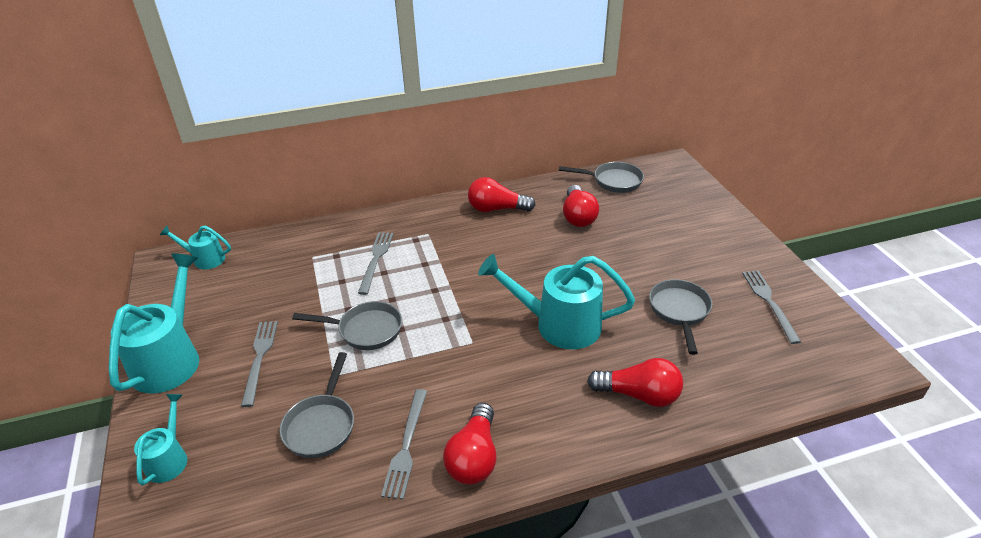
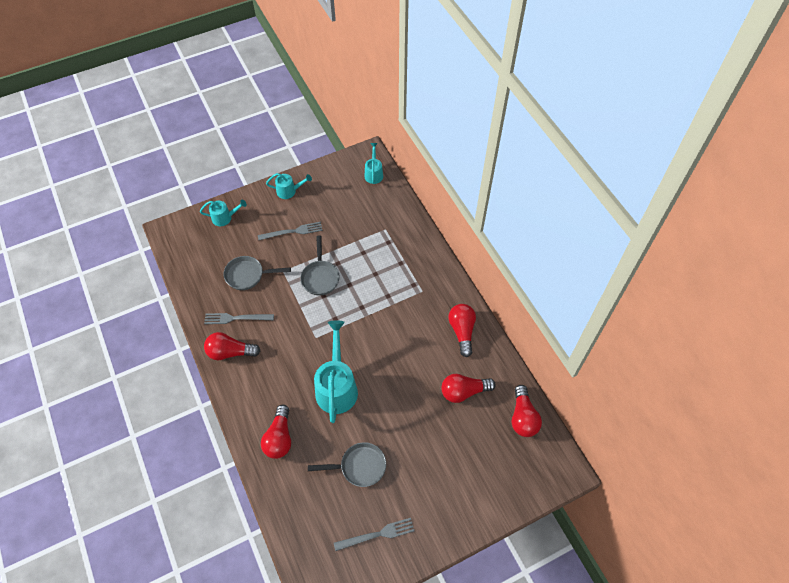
camera: 80 degrees right, 20 degrees up
(171, 358) = (289, 191): turquoise watering can -> turquoise watering can, size x0.53
(376, 259) = (388, 266): grey fork -> none
(613, 181) = (523, 417): grey pan -> red light bulb

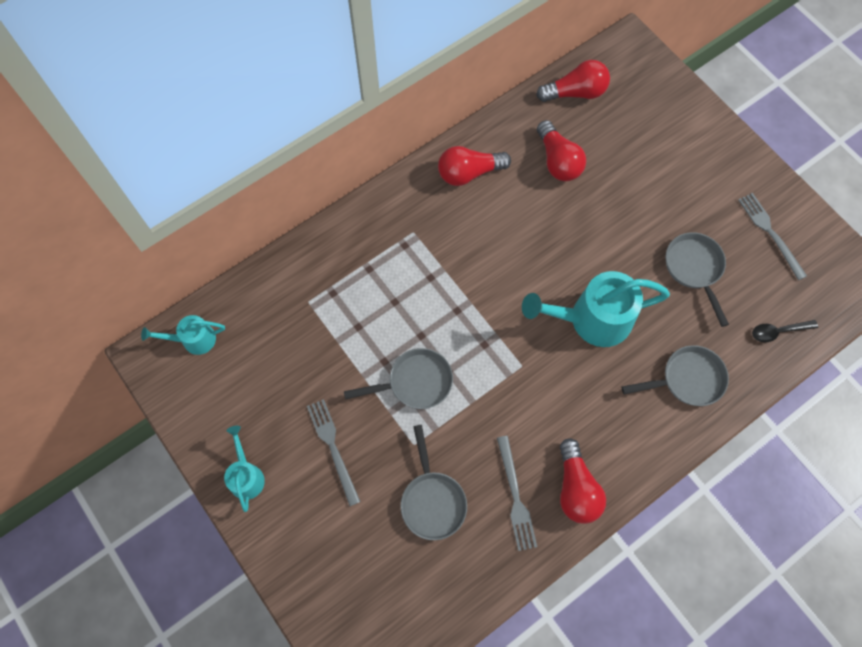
camera: 100 degrees left, 10 degrees up
(225, 218) = (319, 577): turquoise watering can -> none
(279, 438) = (687, 379): red light bulb -> grey pan
(297, 514) = (778, 331): none -> black spoon

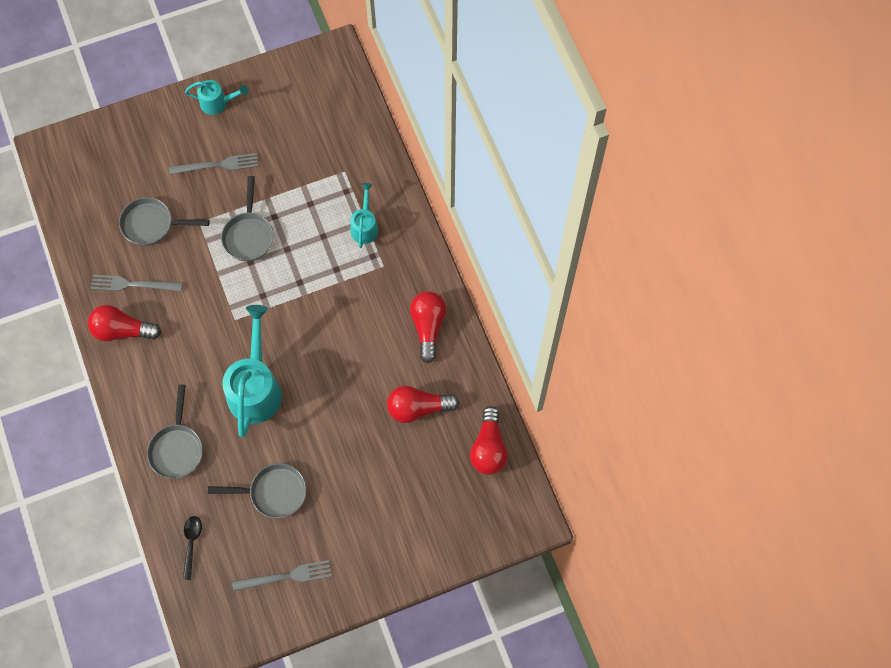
camera: 105 degrees right, 0 degrees up
(193, 340) = (338, 84): turquoise watering can -> turquoise watering can (365, 226)

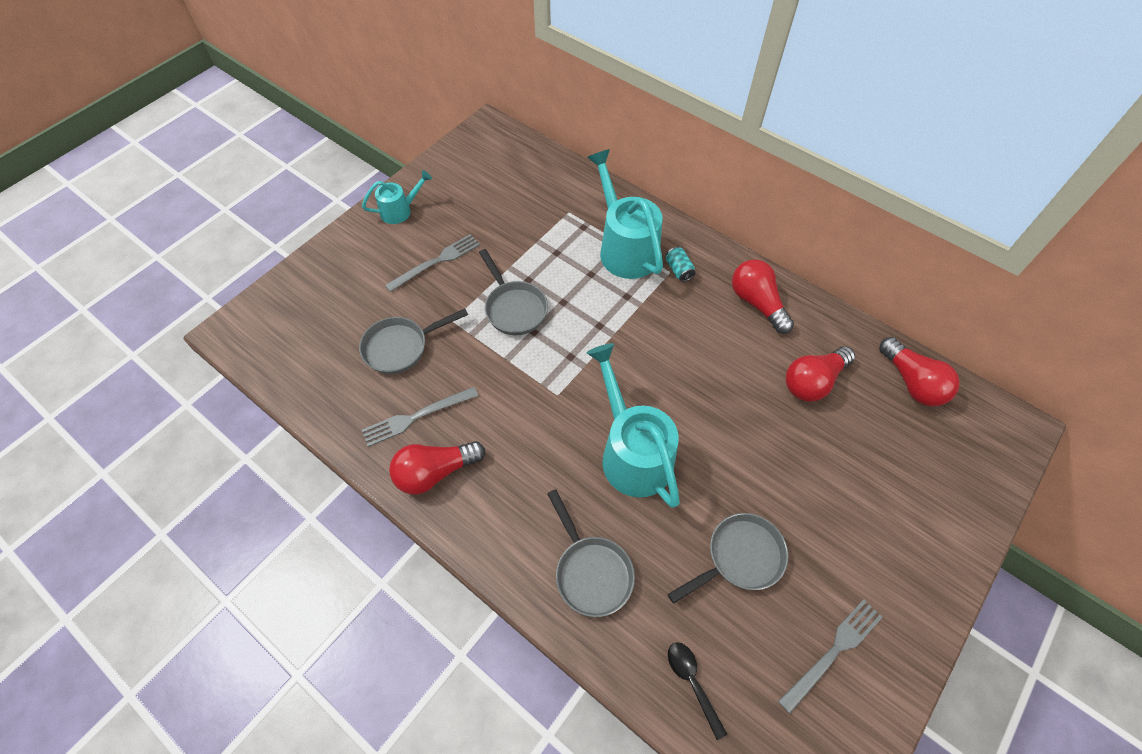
camera: 30 degrees left, 10 degrees down
(365, 226) = (624, 247): turquoise watering can -> turquoise watering can, size x1.88
(391, 268) = (678, 270): none -> turquoise can

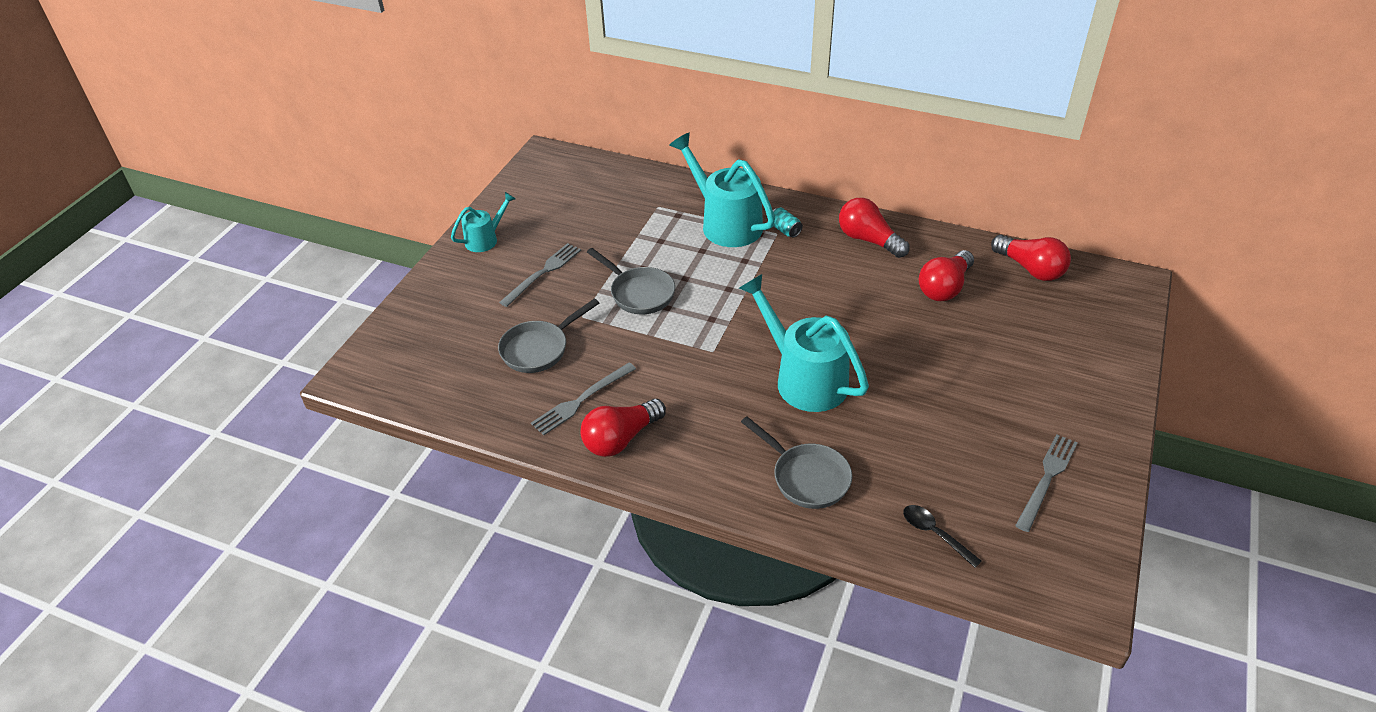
camera: 15 degrees left, 15 degrees down
(739, 557) = (936, 432): grey pan -> none

